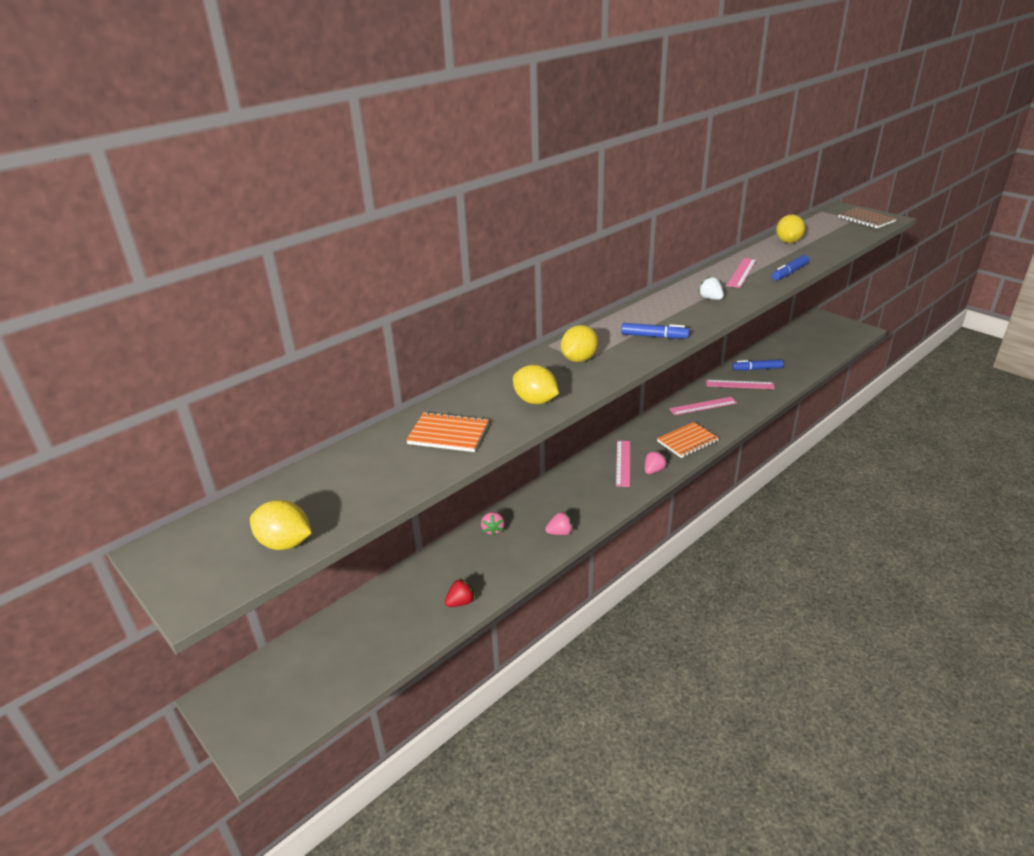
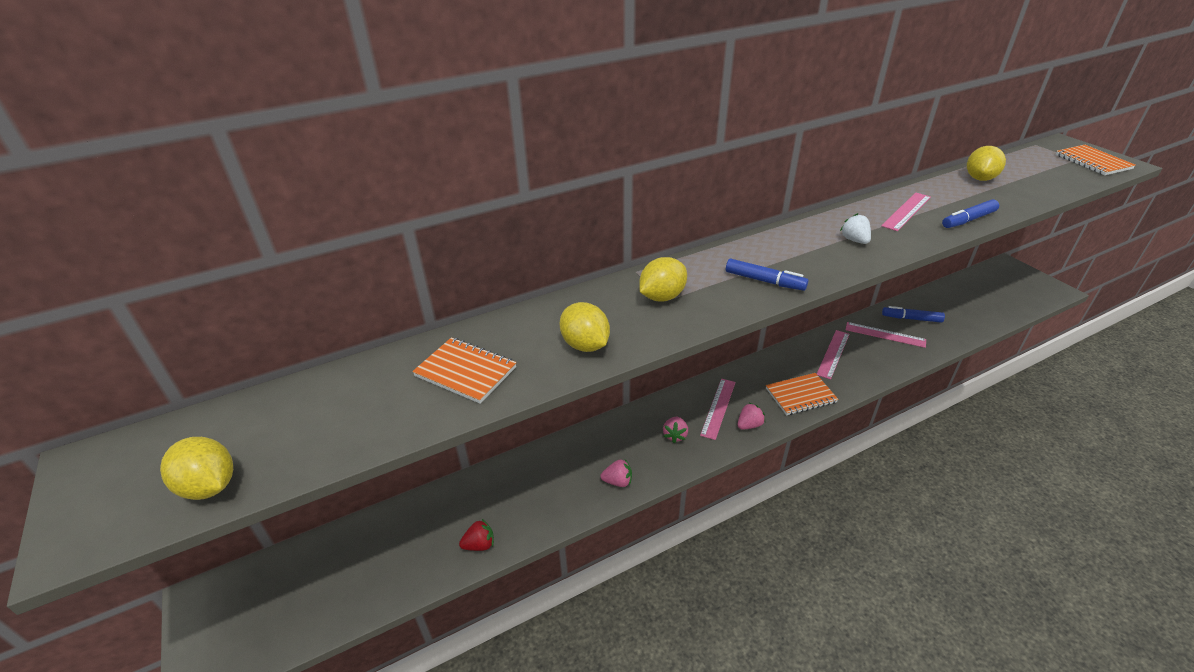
camera: 15 degrees right, 5 degrees up
(493, 530) = (548, 461): pink strawberry -> pink strawberry (675, 435)
(703, 406) = (833, 354): pink ruler -> pink ruler turned 60 degrees counterclockwise
(866, 219) = (1093, 162): brown notebook -> orange notebook

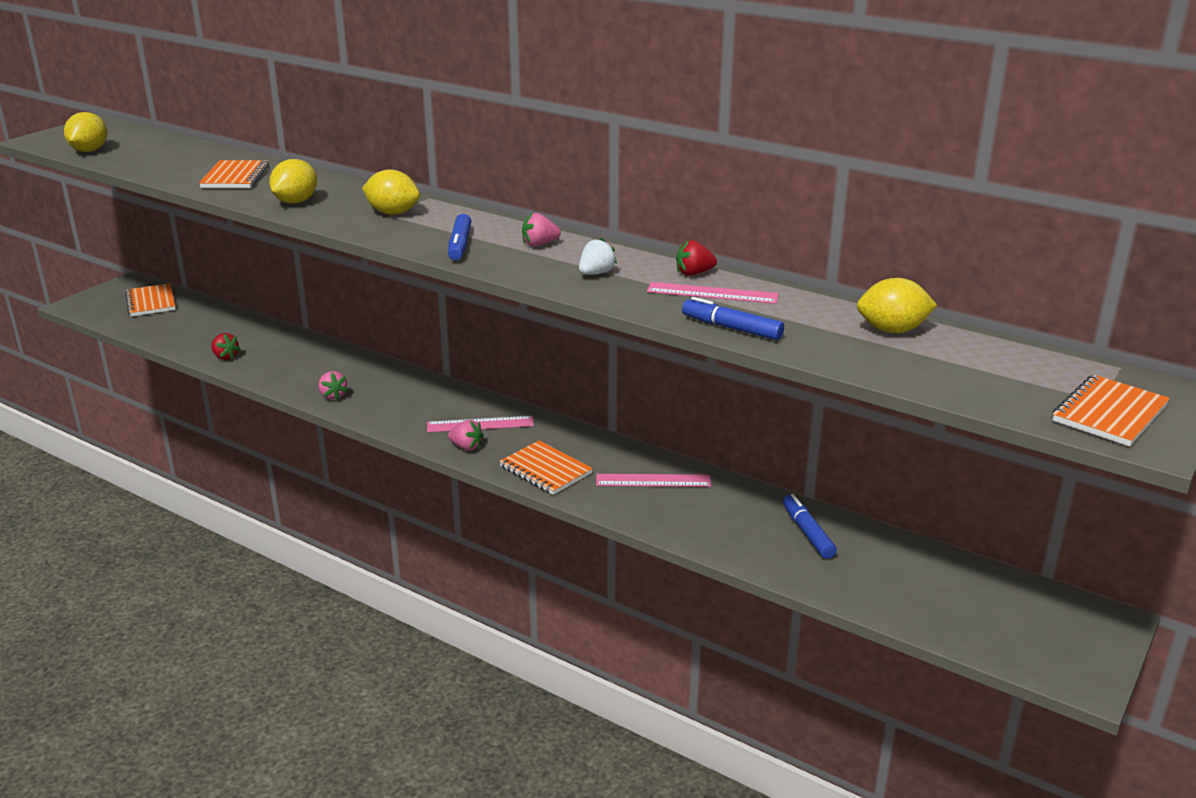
camera: 60 degrees right, 10 degrees down
(278, 587) = (151, 302): none -> orange notebook
(675, 435) = (417, 409): pink strawberry -> pink strawberry (539, 244)
(869, 208) = (694, 273): none -> red strawberry
(885, 335) = (740, 514): pink ruler -> none

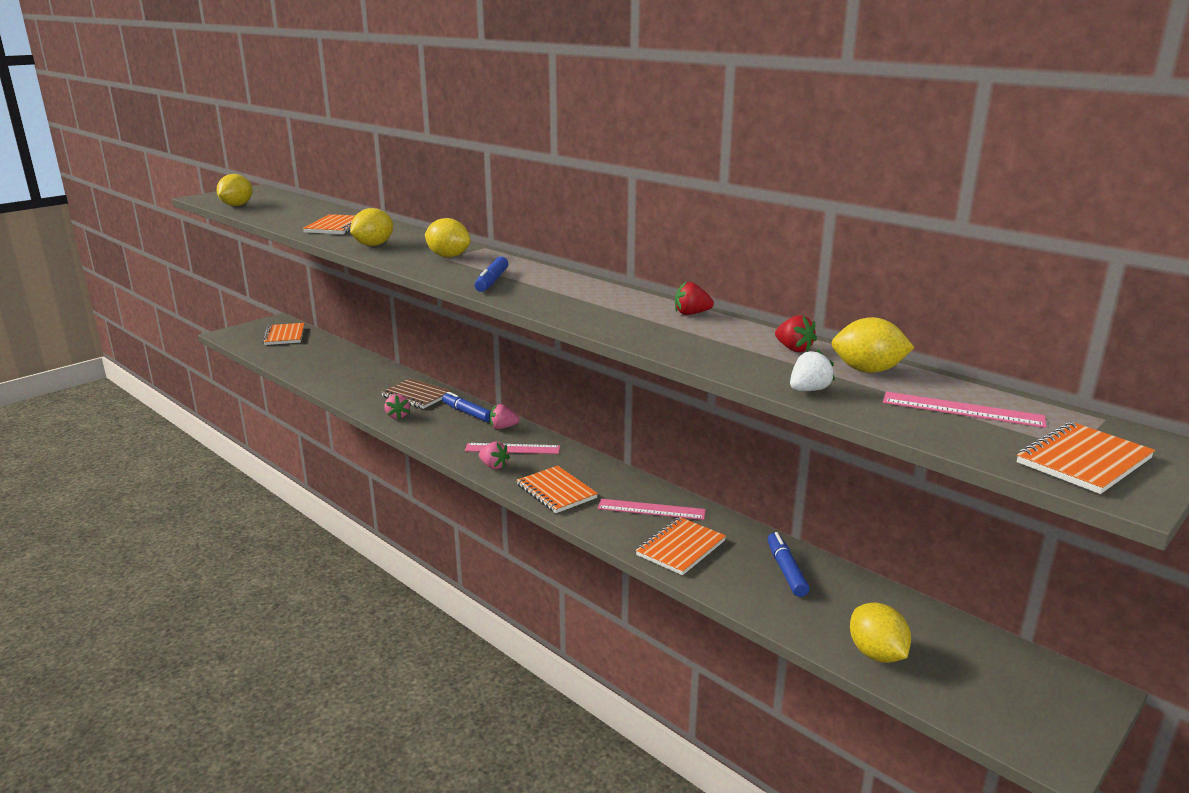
camera: 10 degrees right, 5 degrees down
(225, 357) = (324, 380): red strawberry -> red strawberry (793, 349)
(345, 369) = (416, 396): none -> brown notebook
(539, 244) = (561, 285): pink strawberry -> pink strawberry (503, 427)
(596, 273) = (601, 308): white strawberry -> white strawberry (808, 390)
(695, 520) = (681, 548): none -> orange notebook
(712, 293) = (702, 330): pink ruler -> pink ruler (962, 410)
(731, 328) = (708, 358): blue marker -> blue marker (467, 413)
(912, 607) = (876, 654): none -> yellow lemon

